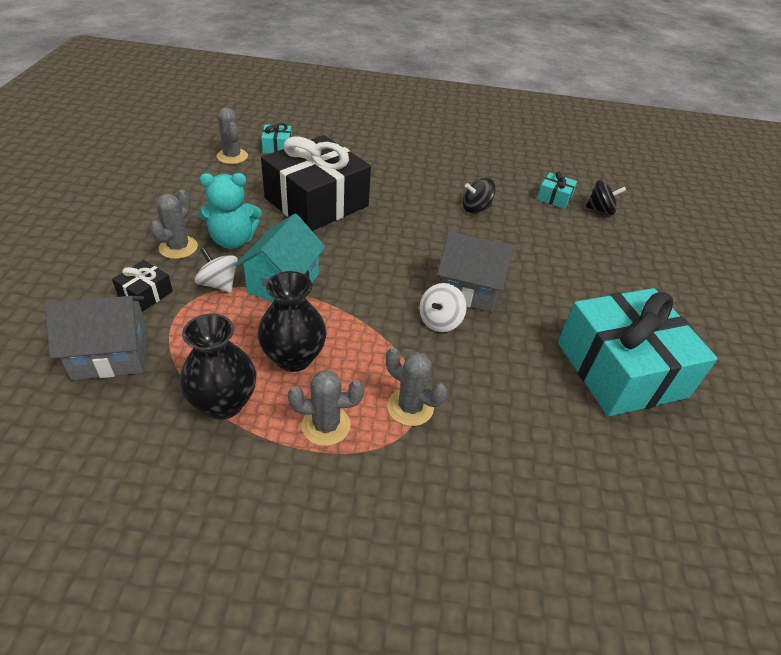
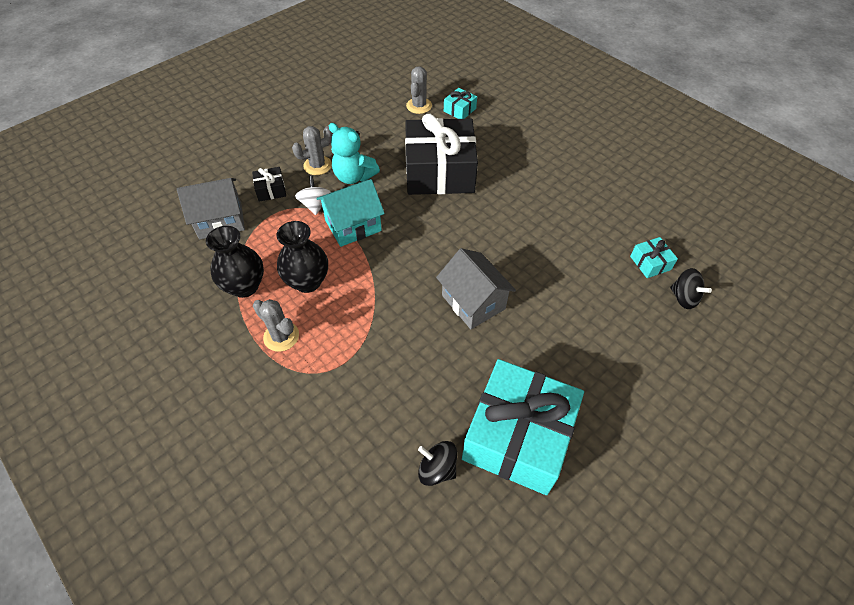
camera: 45 degrees right, 10 degrees up
(111, 354) = (220, 220): grey house -> grey house turned 45 degrees counterclockwise
(410, 407) = (339, 359): grey cactus -> none
(440, 321) = (424, 313): white spinning top -> none
(476, 208) = (561, 237): black spinning top -> black spinning top (437, 469)

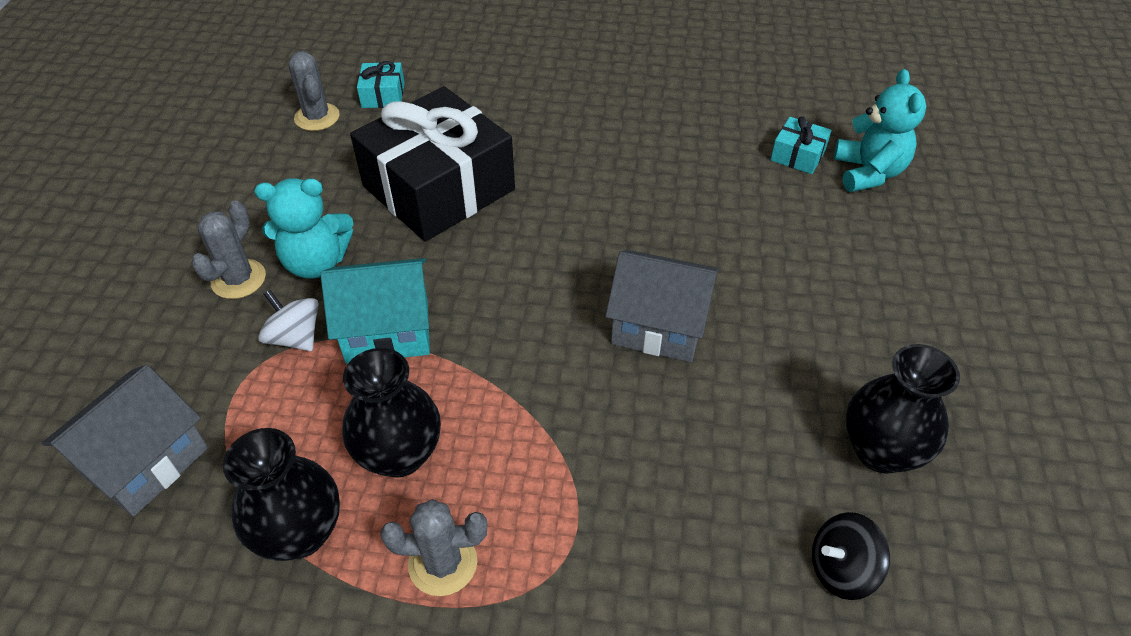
camera: 40 degrees left, 5 degrees down
(271, 190) = (192, 359): black gift -> none
(353, 225) = (387, 331): turquoise house -> turquoise house turned 60 degrees clockwise
(518, 436) = (880, 450): turquoise gift -> black vase
(684, 298) = (868, 172): black spinning top -> turquoise teddy bear

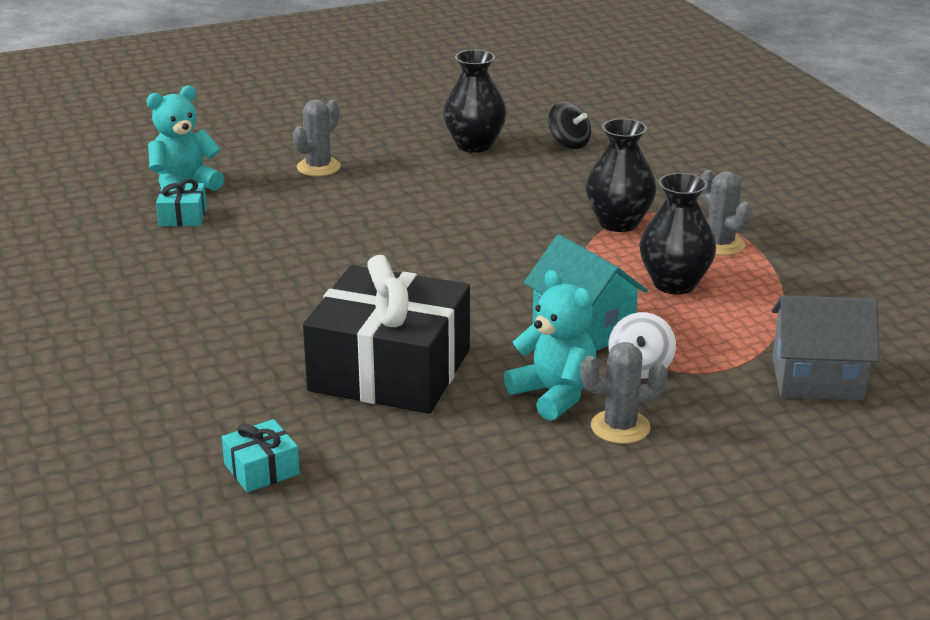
camera: 120 degrees left, 20 degrees down
(300, 533) = (771, 296): black vase -> black vase (618, 223)
(317, 117) = (344, 499): grey cactus -> grey cactus (318, 167)
(658, 326) = (450, 227): grey house -> none

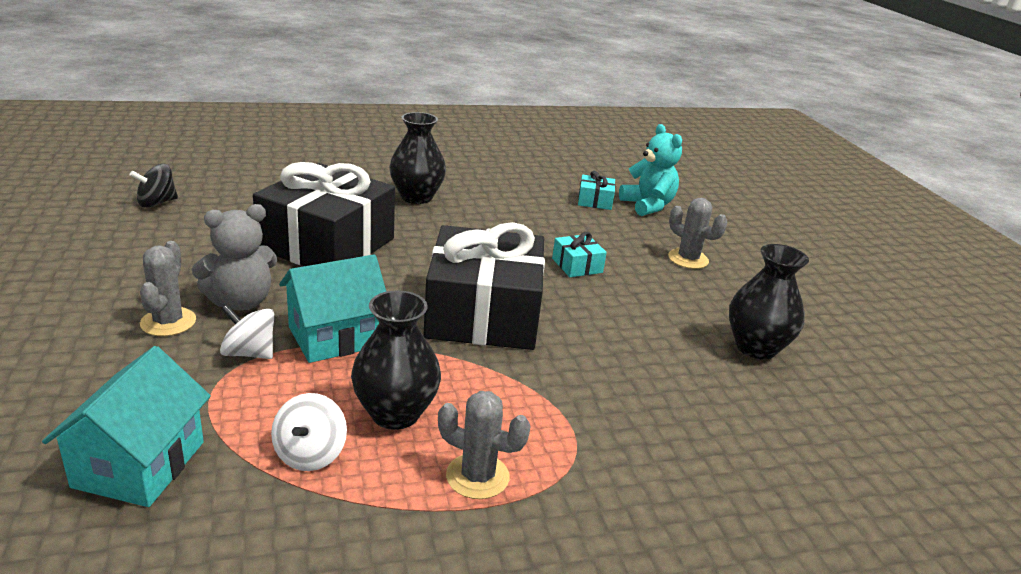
camera: 95 degrees right, 0 degrees up
(261, 469) = (242, 193): turquoise gift -> turquoise gift (577, 265)
(493, 261) = (483, 313): none -> black gift
(554, 395) = (241, 302): turquoise teddy bear -> grey teddy bear
(569, 143) = (775, 416): black spinning top -> black spinning top (156, 203)
(618, 223) = (551, 407): black vase -> black vase (416, 197)
(720, 244) = (477, 476): grey cactus -> grey cactus turned 45 degrees clockwise
(748, 310) = (310, 454): none -> white spinning top
(817, 379) = (139, 464): grey house -> turquoise house

